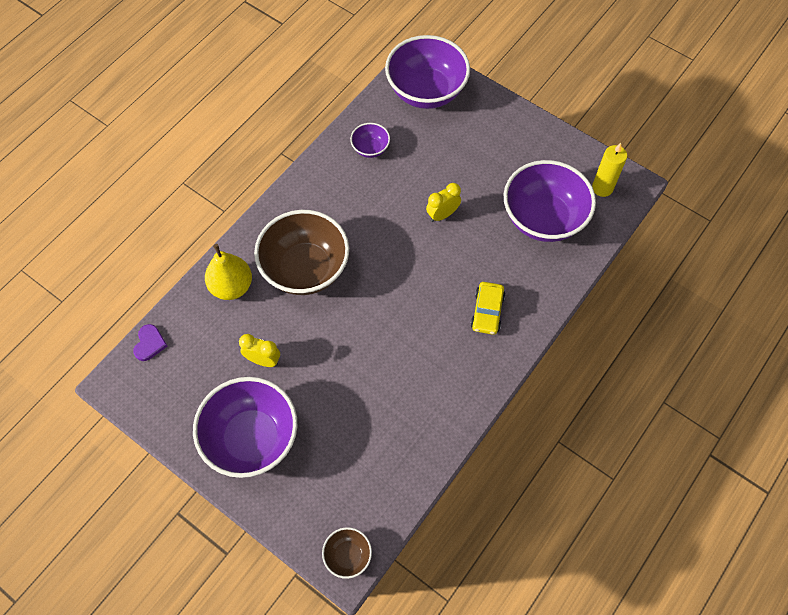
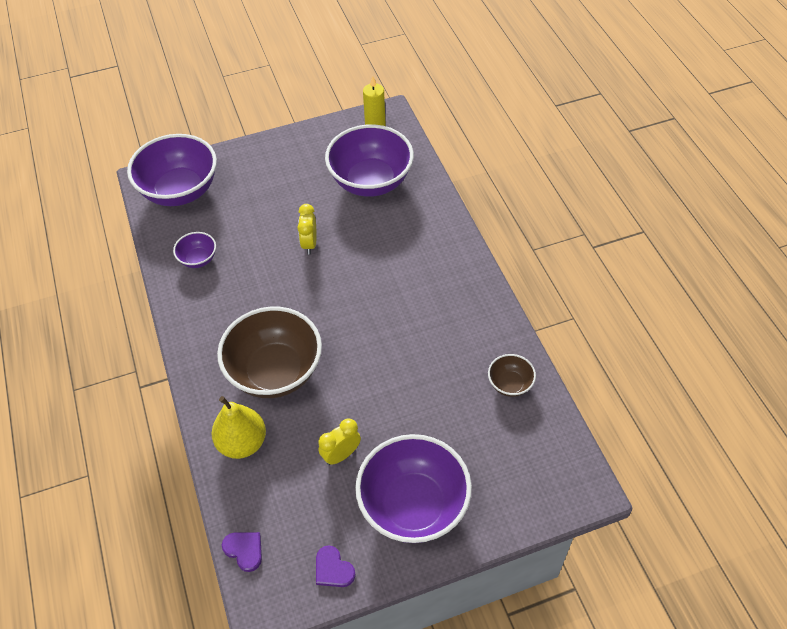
camera: 55 degrees left, 10 degrees down
(168, 412) = (333, 569): none -> purple heart
(348, 556) = (578, 483): brown bowl -> brown bowl (510, 384)
(487, 312) = (424, 262): yellow car -> none

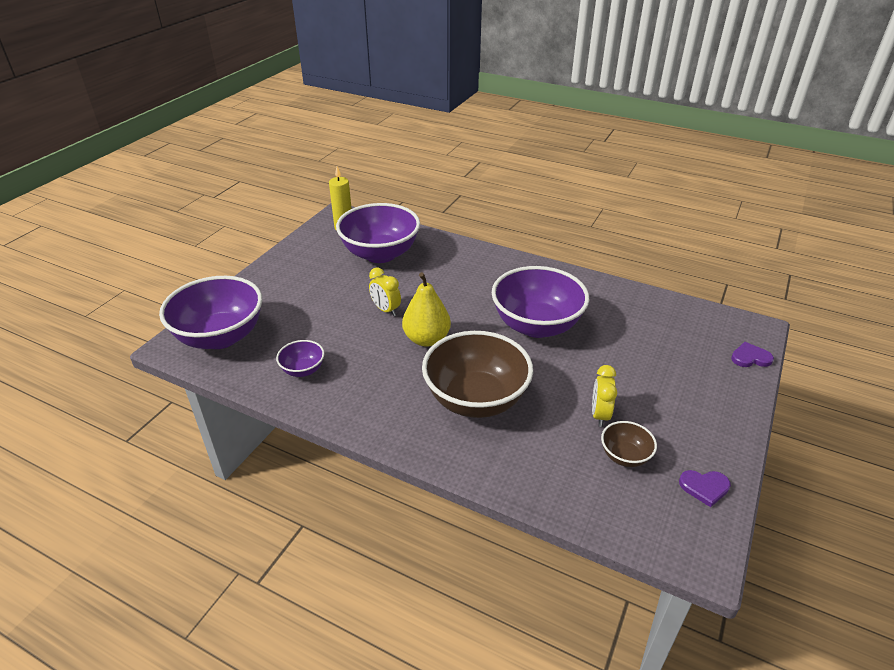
camera: 45 degrees left, 15 degrees down
(242, 443) = (520, 461): yellow pear -> yellow pear (426, 339)
(244, 550) = (631, 530): purple heart -> purple heart (750, 357)
(413, 506) = (688, 408): purple bowl -> purple bowl (536, 325)
(510, 384) = (635, 305): brown bowl -> brown bowl (624, 456)

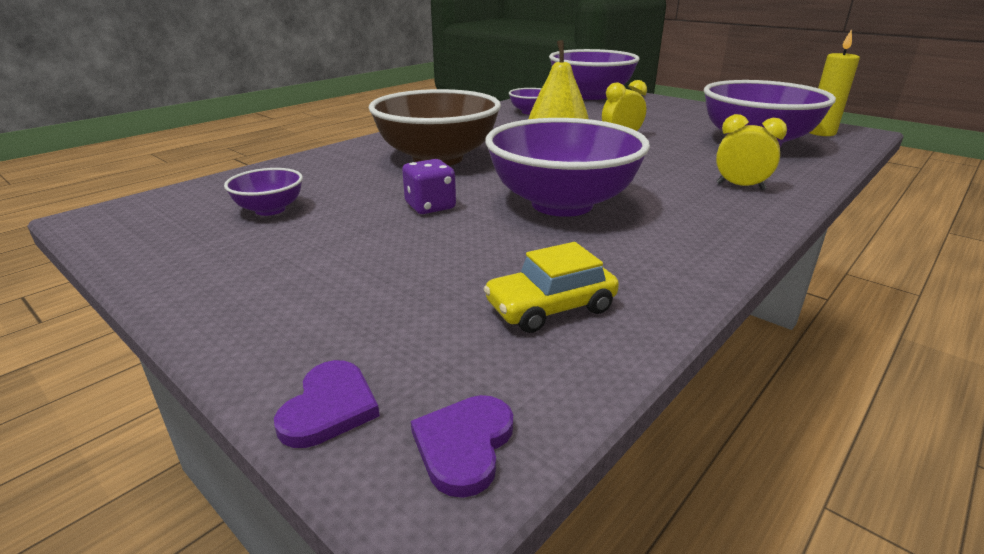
camera: 105 degrees right, 10 degrees down
(572, 378) = (430, 206): none -> purple dice
(599, 415) = (348, 209): yellow clock -> yellow clock (740, 186)
(624, 456) = (270, 209): brown bowl -> purple bowl
(649, 317) = (550, 307): none -> yellow car
(704, 487) = (157, 243): purple heart -> purple heart (464, 445)

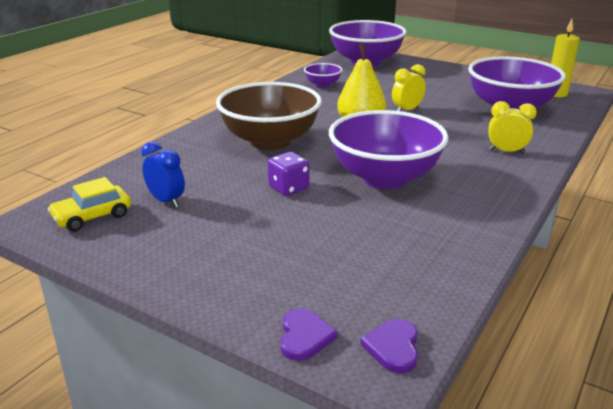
camera: 10 degrees left, 0 degrees up
(270, 209) = (166, 201): purple bowl -> blue clock
(550, 307) = (408, 260): yellow car -> yellow car (92, 216)

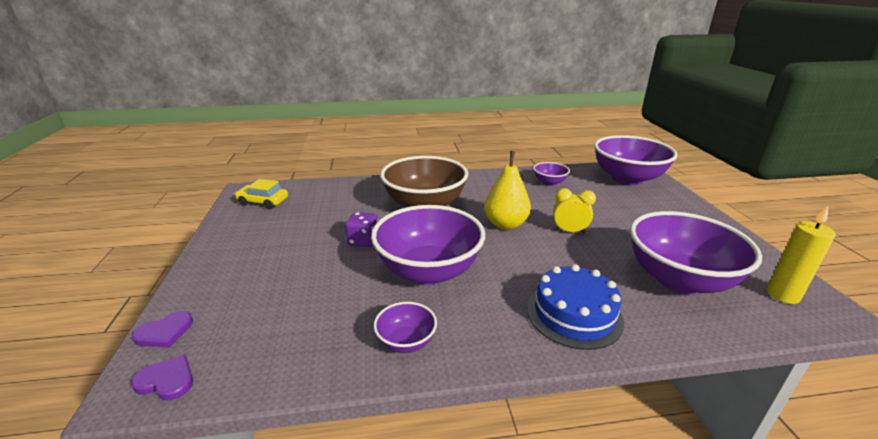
camera: 50 degrees right, 0 degrees up
(166, 201) = (301, 212): blue clock -> none
(393, 347) = (167, 380): purple heart -> purple heart turned 45 degrees clockwise
(469, 218) = (406, 342): none -> purple bowl
(506, 151) = (574, 314): yellow clock -> blue cake

